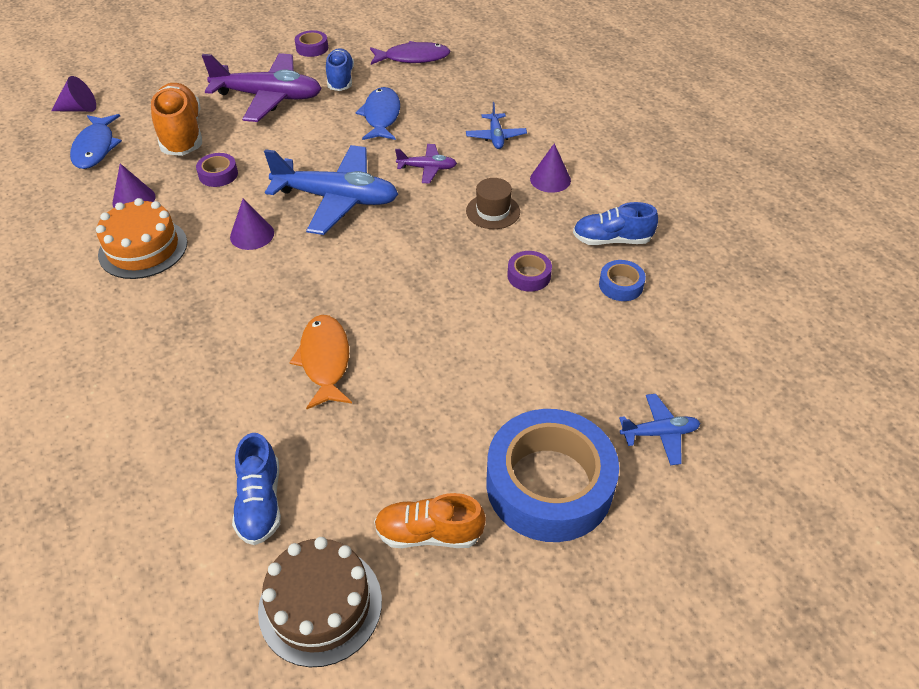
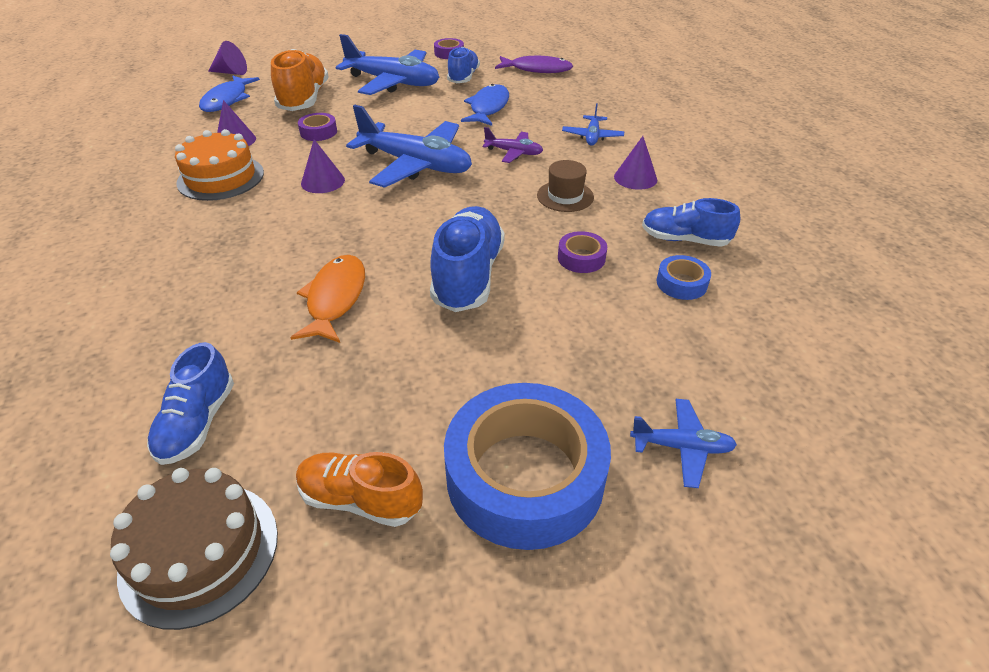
camera: 15 degrees right, 5 degrees down
(269, 97) = (393, 83): purple plane -> blue plane
(436, 313) = (468, 276): none -> blue shoe

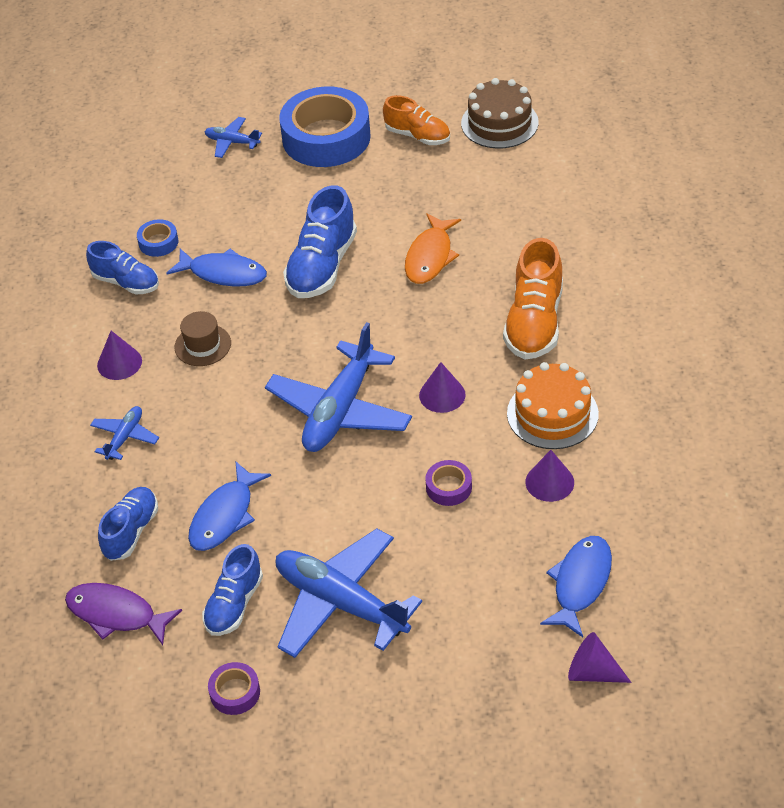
camera: 165 degrees left, 5 degrees up
(198, 423) = (516, 181): blue shoe -> blue shoe (131, 531)
(304, 99) = (471, 570): orange shoe -> orange shoe (534, 322)
(416, 165) = (340, 410): blue plane -> blue plane turned 105 degrees counterclockwise
(514, 152) = (226, 418): purple plane -> none
(581, 258) = (223, 273): purple tape -> blue fish

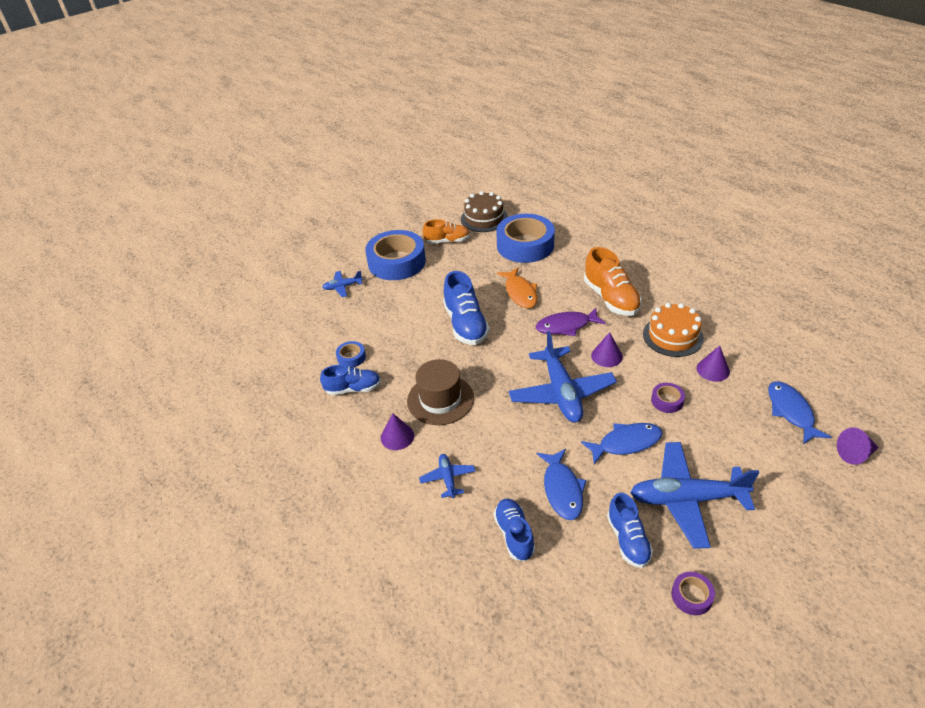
camera: 35 degrees left, 5 degrees down
(116, 614) = (562, 595): purple fish -> purple fish (566, 326)
(202, 345) = (440, 399): brown hat -> brown hat, size x1.63
(223, 273) = (411, 355): blue fish -> blue fish (626, 443)
(509, 191) = (525, 245): none -> blue tape

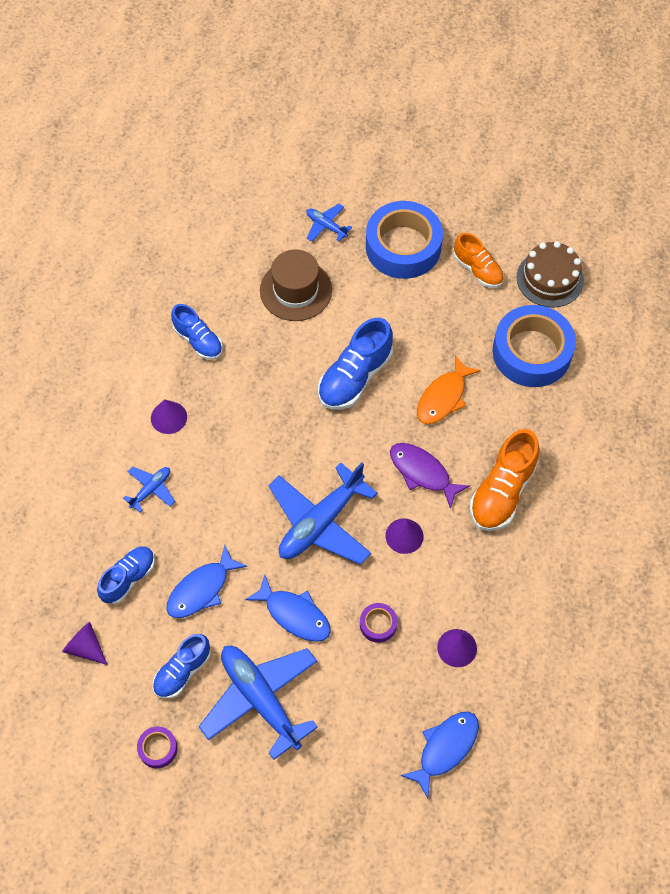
camera: 50 degrees right, 20 degrees up
(351, 357) = (235, 309): blue tape -> none
(440, 399) = (237, 422): brown hat -> brown hat (296, 290)
(672, 336) = (483, 584): orange cake -> none
(855, 454) = (424, 830): purple cone -> purple cone (85, 647)

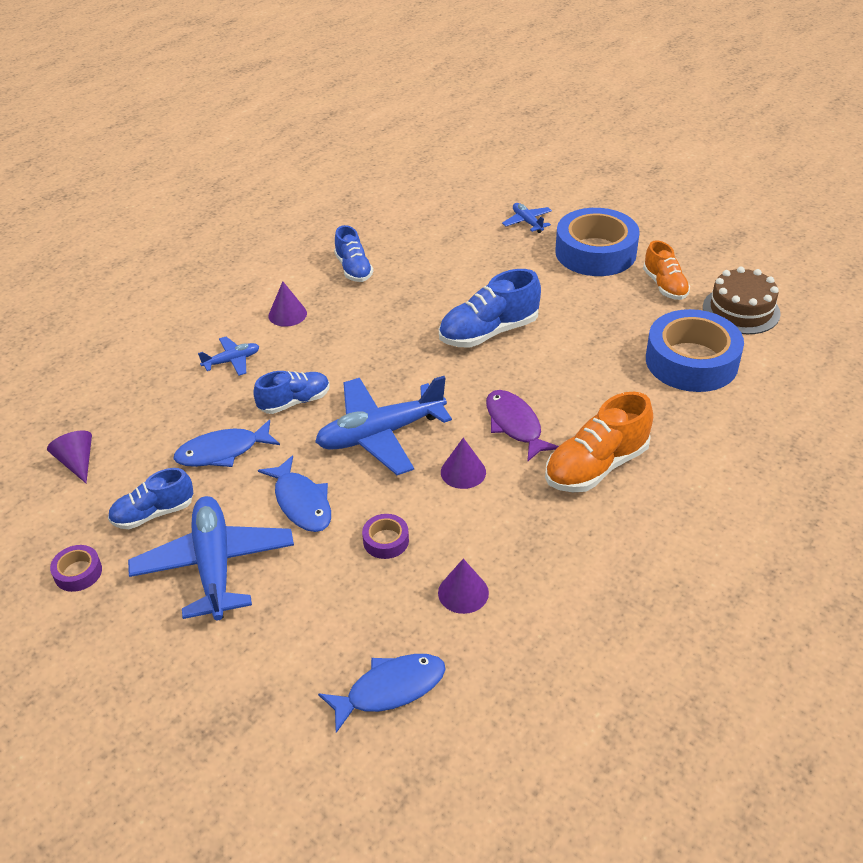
camera: 25 degrees right, 20 degrees down
(128, 578) = (159, 421): blue shoe -> blue shoe (294, 402)
(296, 290) = (469, 257): brown hat -> none
(443, 397) = (573, 371): orange fish -> none

